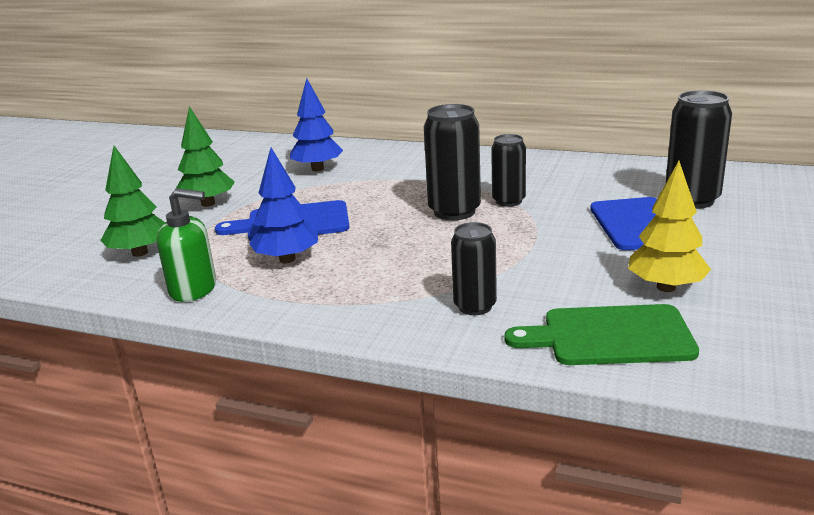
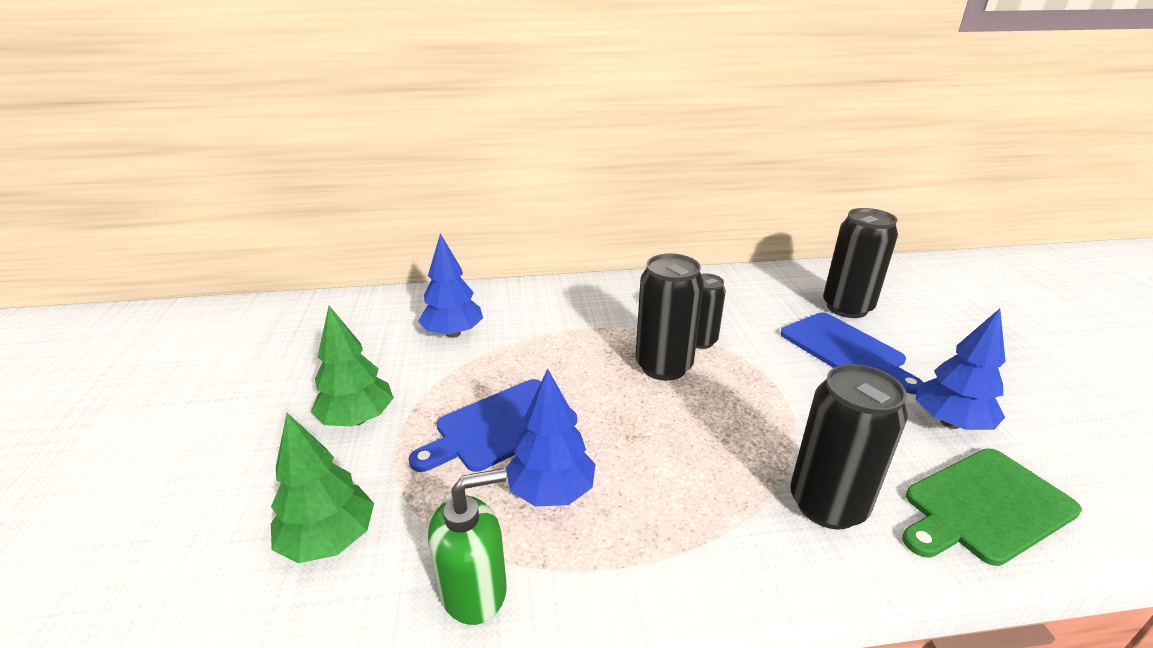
camera: 30 degrees left, 5 degrees up
(475, 306) = (827, 505): black can -> black can, size x1.56
(665, 287) = (950, 423): yellow tree -> blue tree

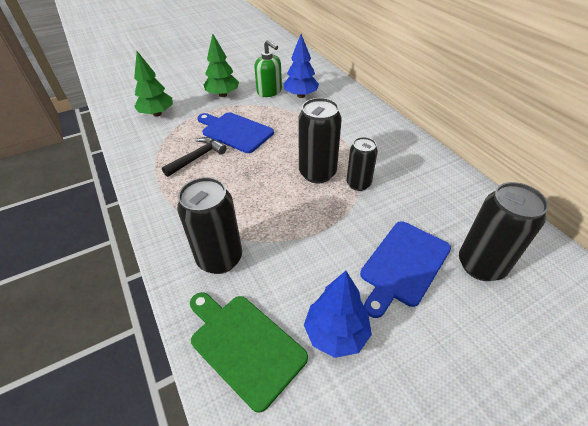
camera: 70 degrees right, 15 degrees up
(474, 589) = (141, 152): green soap dispenser -> green soap dispenser (269, 91)
(551, 491) = (197, 157): blue tree -> black hammer

